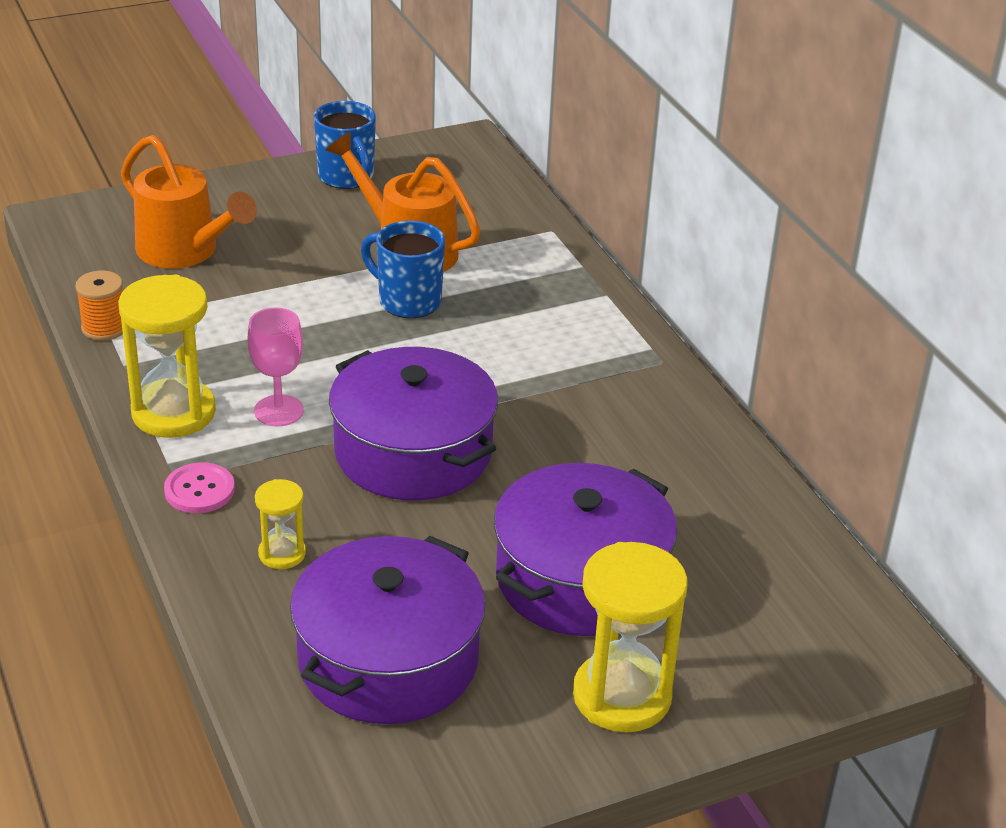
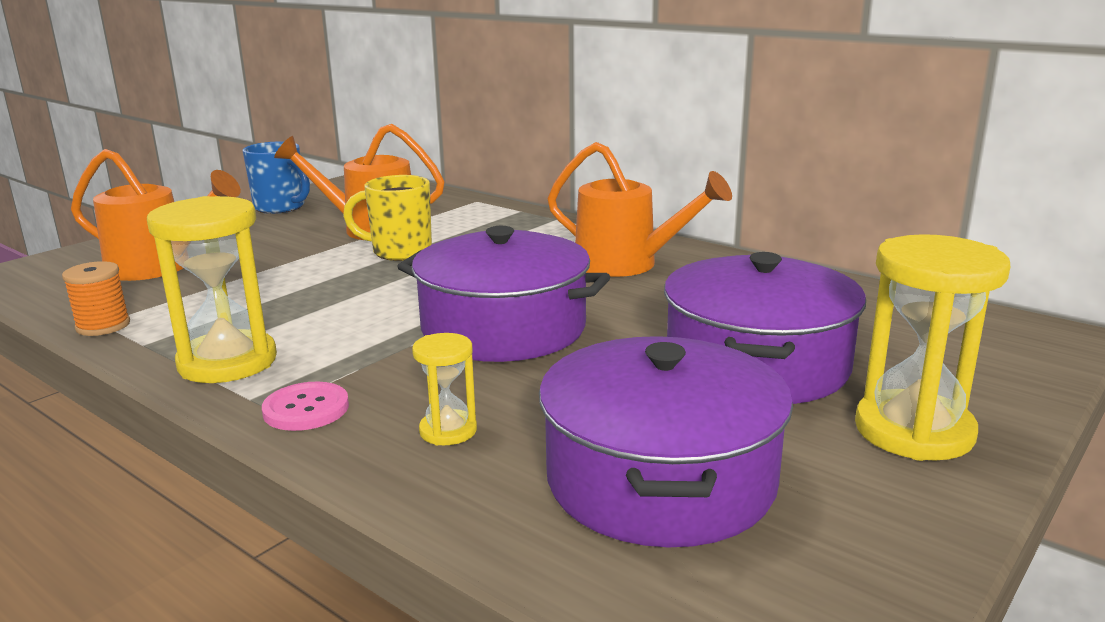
camera: 25 degrees left, 15 degrees down
(278, 411) = (343, 335): pink goblet -> none
(407, 301) = (399, 252): blue mug -> yellow mug
(605, 401) = (628, 264): none -> orange watering can

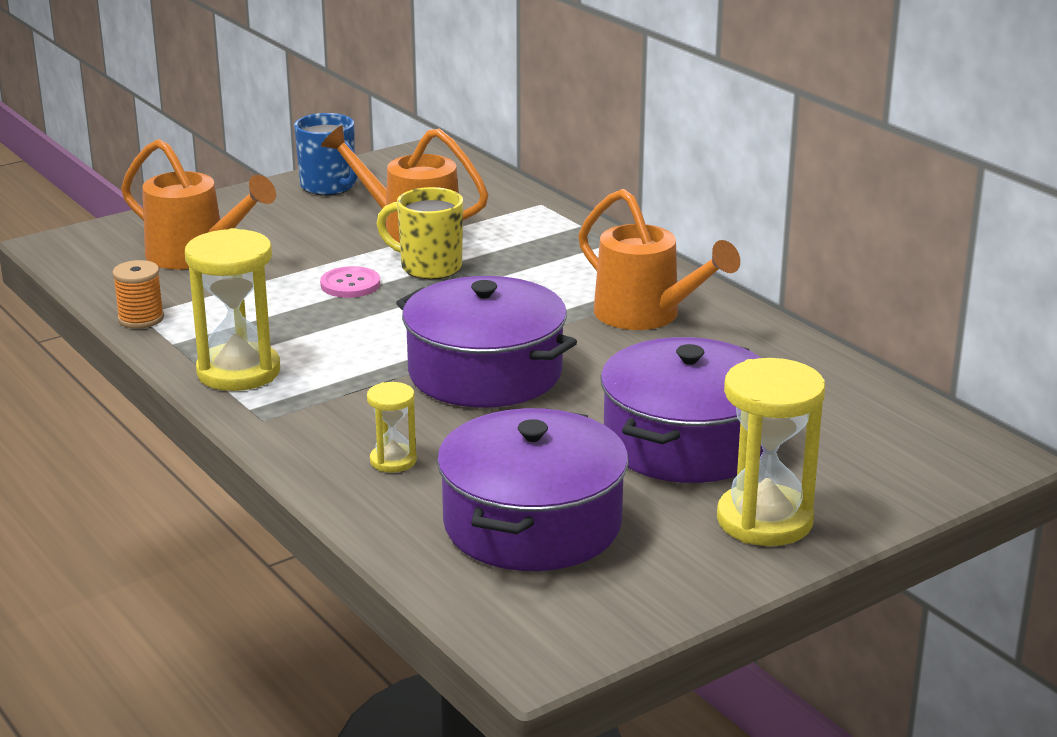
camera: 15 degrees right, 5 degrees up
(306, 409) = (290, 425): pink button -> pink button (350, 284)

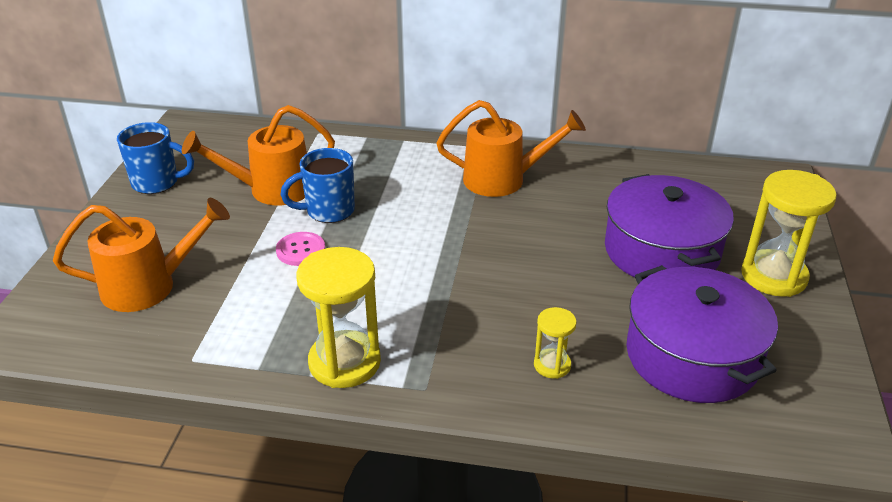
camera: 45 degrees left, 10 degrees up
(141, 319) = (197, 363): orange spool -> none
(428, 267) = (328, 211): yellow mug -> blue mug
(485, 373) = (490, 268): purple pot -> none

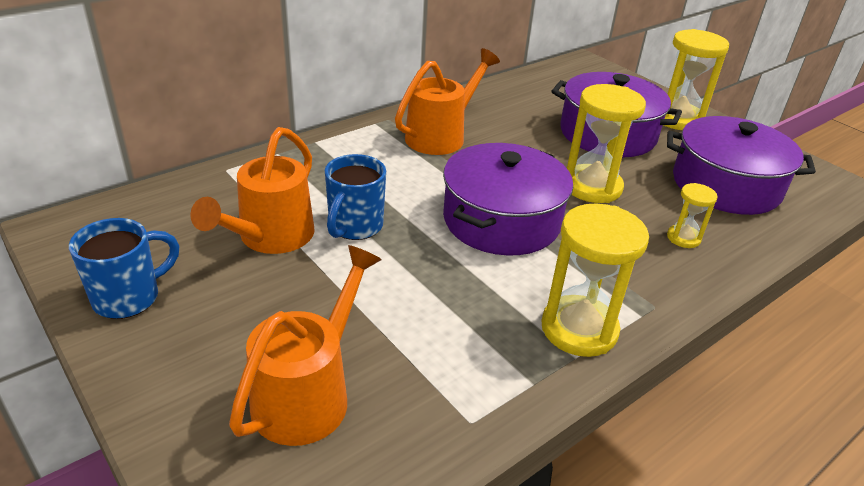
camera: 50 degrees left, 0 degrees up
(301, 250) = (390, 270): pink button -> none
(430, 263) = (501, 220): none -> purple pot
(553, 283) = (592, 187): none -> yellow hourglass

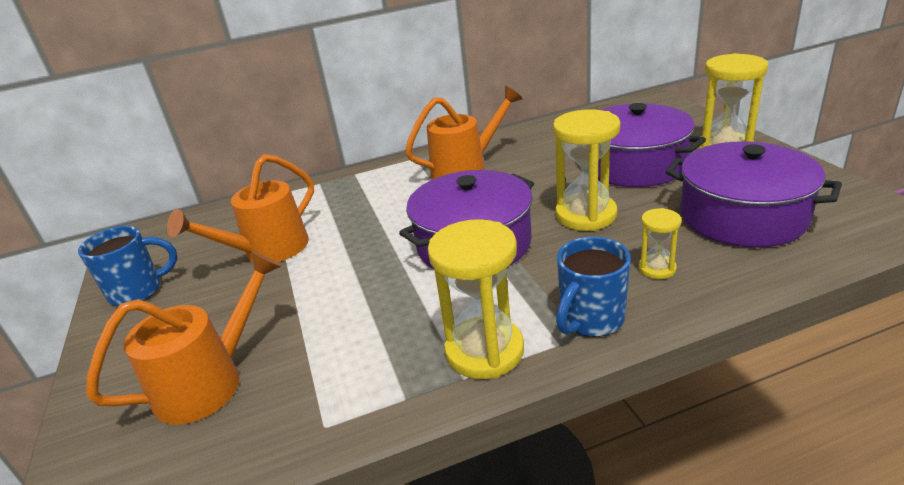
camera: 25 degrees right, 5 degrees down
(355, 227) = (340, 244): blue mug -> blue mug (591, 320)

